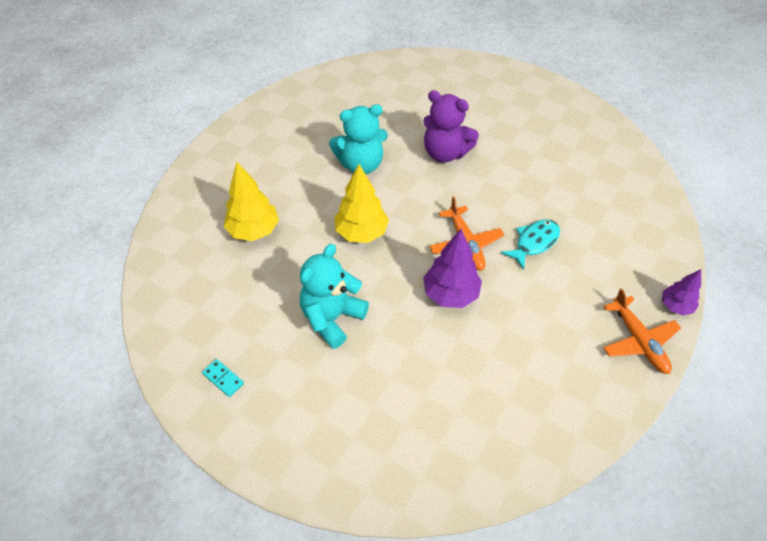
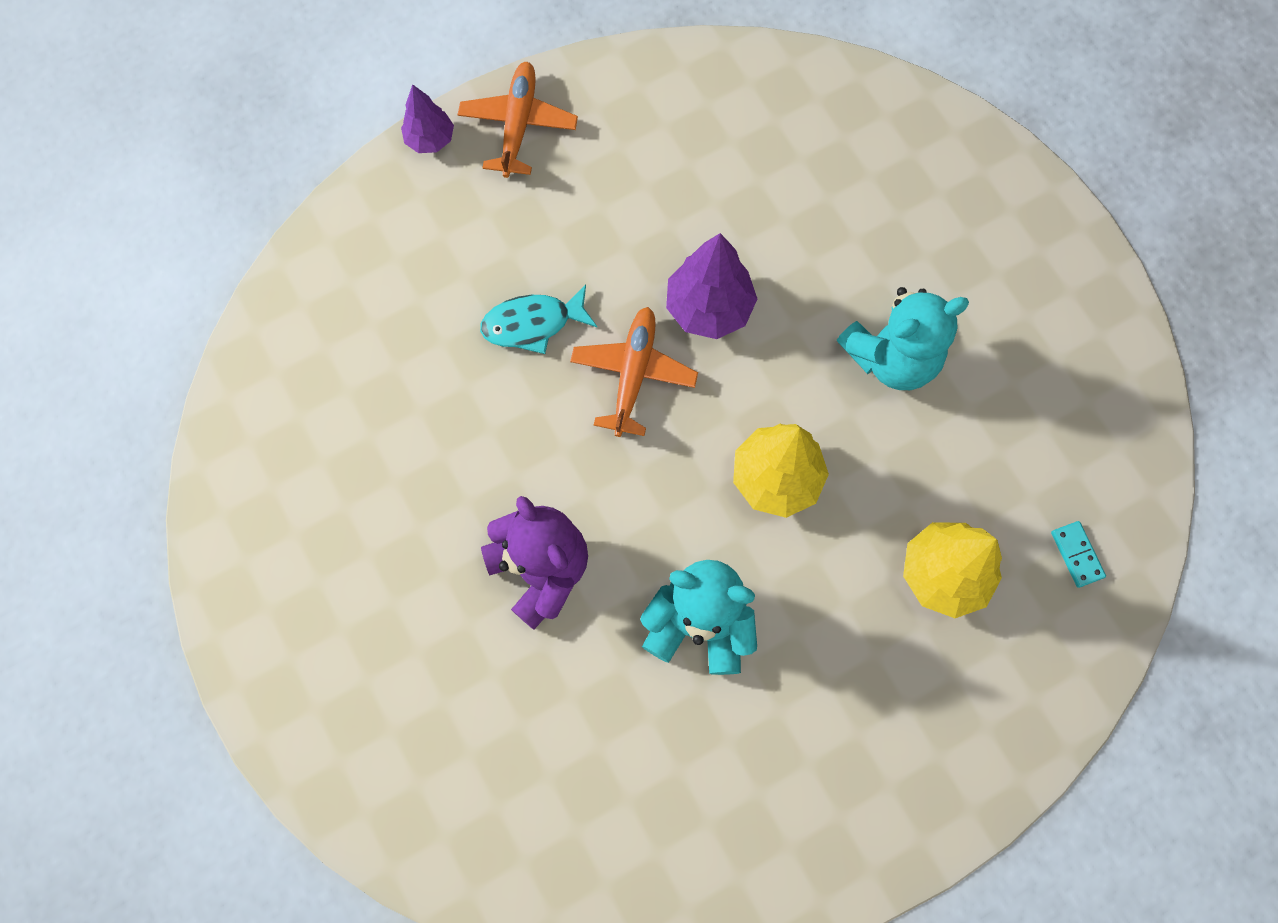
camera: 150 degrees left, 20 degrees up
(223, 379) = (1073, 345): turquoise domino -> turquoise domino (1077, 554)

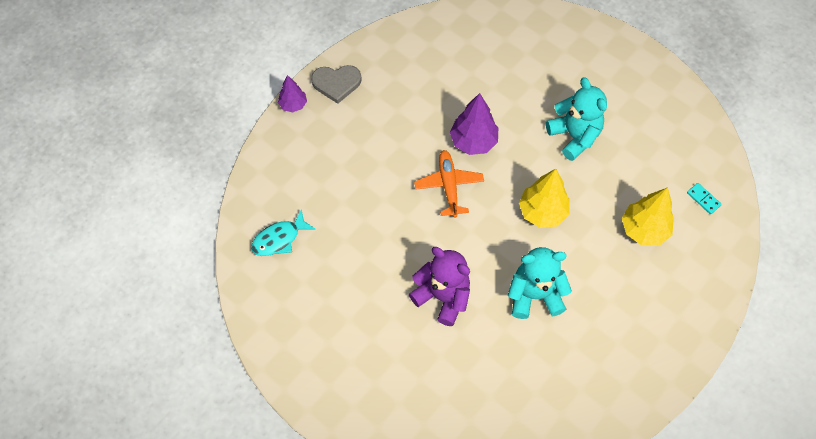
camera: 20 degrees left, 10 degrees down
(518, 124) = (336, 83): orange plane -> grey heart
(533, 323) = (386, 178): turquoise fish -> turquoise fish (279, 239)
(891, 357) = (574, 136): turquoise teddy bear -> turquoise teddy bear turned 75 degrees counterclockwise

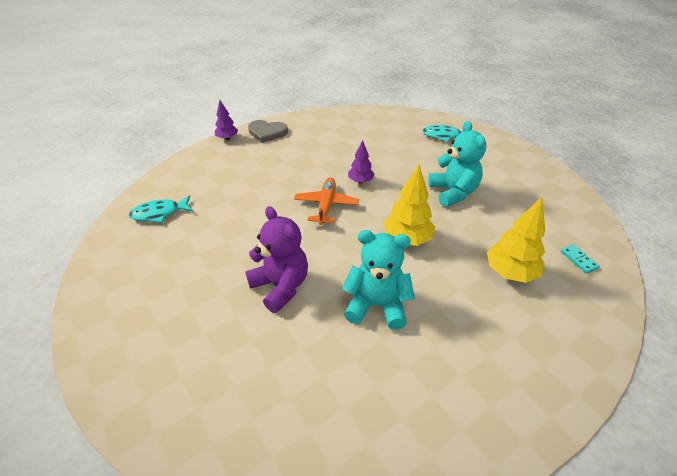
camera: 15 degrees right, 20 degrees down
(473, 141) = (360, 181): purple tree -> purple tree, size x0.61
(547, 43) = (444, 136): none -> turquoise fish

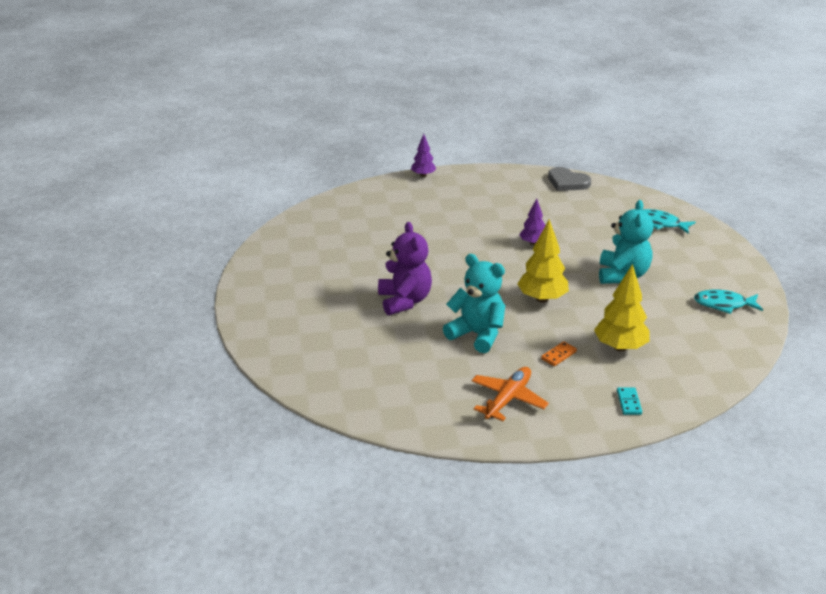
camera: 25 degrees right, 10 degrees down
(159, 213) = (330, 224): turquoise fish -> turquoise fish (723, 304)
(267, 132) = (467, 178): grey heart -> grey heart (567, 182)
(326, 205) = (484, 254): orange plane -> orange plane (508, 399)
(467, 303) = (558, 355): none -> orange domino
(578, 260) = (701, 357): turquoise domino -> turquoise domino (629, 402)

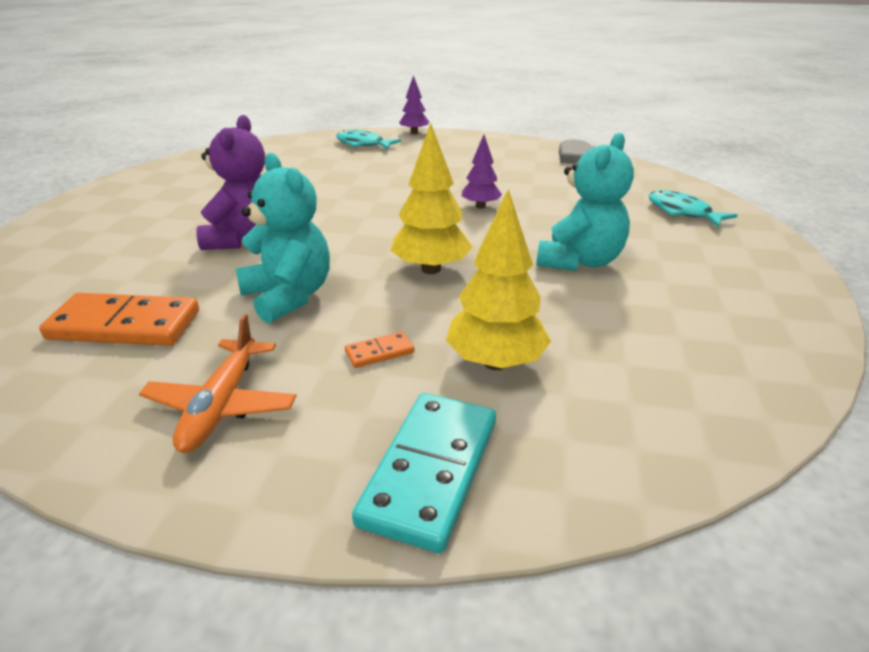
camera: 20 degrees right, 0 degrees up
(404, 372) = (125, 325): none -> orange domino
(508, 399) = (222, 405): orange plane -> orange plane turned 135 degrees clockwise
(629, 402) = (431, 471): turquoise domino -> turquoise domino, size x2.20
(723, 304) = (733, 332): turquoise fish -> turquoise fish (363, 144)

